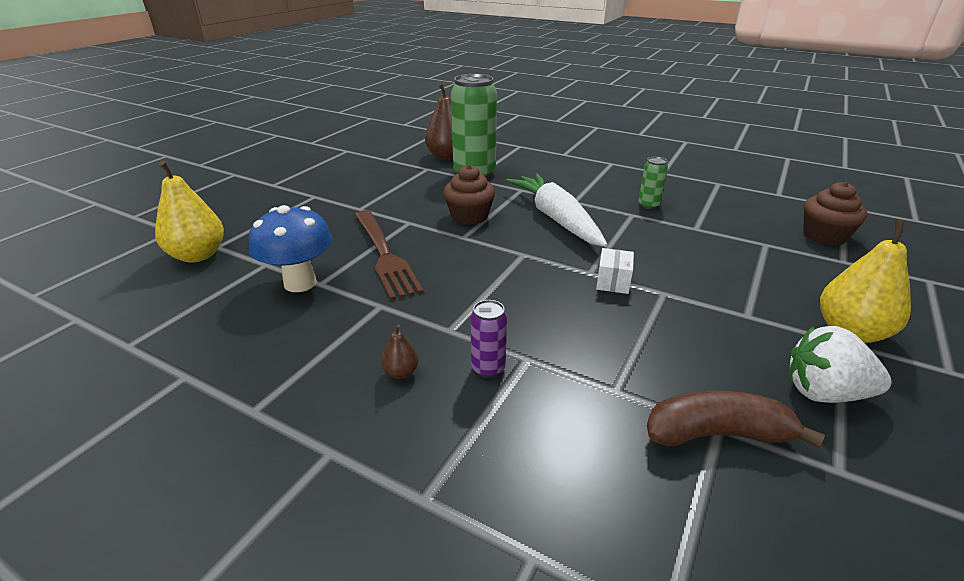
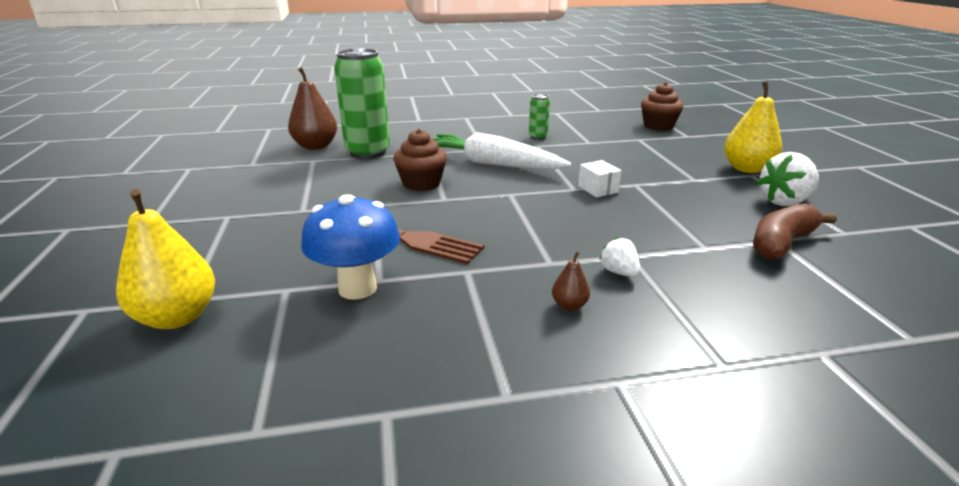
camera: 40 degrees left, 5 degrees down
(488, 368) = (619, 272): purple can -> white strawberry

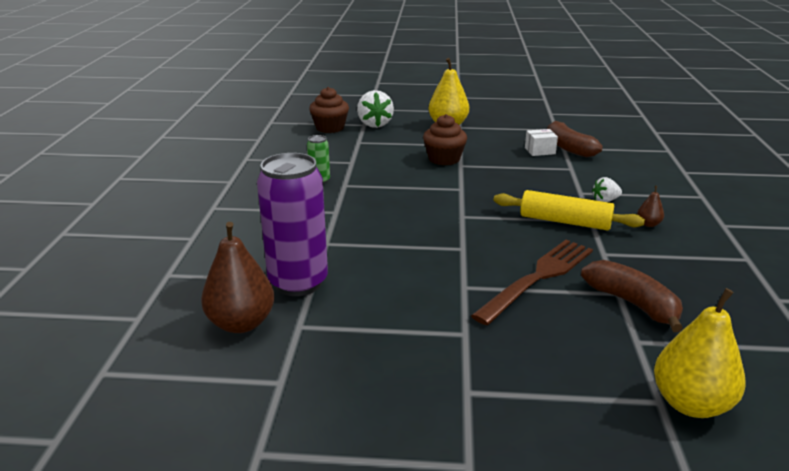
camera: 75 degrees left, 0 degrees up
(357, 288) = (632, 303): blue mushroom -> brown banana
(368, 153) = (298, 283): green can -> purple can
(421, 183) = (418, 256): brown cupcake -> brown cupcake (444, 159)
(492, 164) = (383, 214): white carrot -> none
(535, 246) = (565, 221): none -> yellow rolling pin
(598, 189) = (466, 180): white box -> white box (540, 151)
(784, 201) = (509, 131): white strawberry -> white strawberry (374, 124)

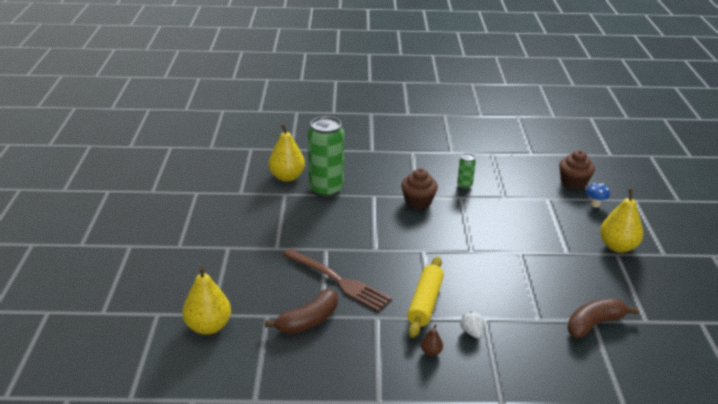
camera: 85 degrees right, 5 degrees up
(241, 323) = (287, 177): brown pear -> yellow pear
(298, 283) = (326, 190): purple can -> green can
(374, 124) = (595, 204): white strawberry -> blue mushroom
(444, 159) = (530, 243): brown cupcake -> brown cupcake (418, 202)
(540, 151) = (576, 303): white box -> none

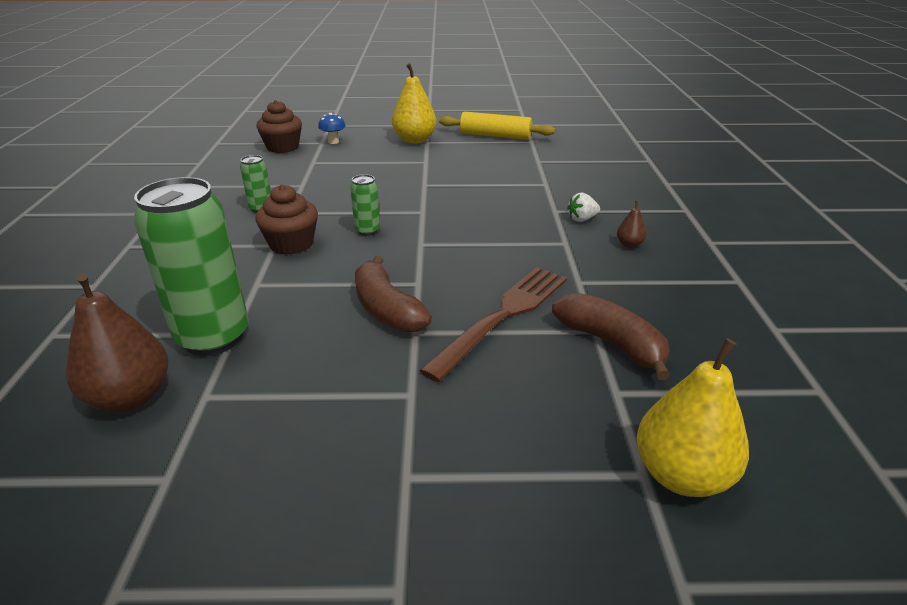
camera: 90 degrees left, 0 degrees up
(287, 177) = (130, 397): yellow pear -> brown pear
(425, 303) = (536, 245): yellow rolling pin -> yellow rolling pin (495, 136)
(438, 228) = (367, 231): none -> green can
(594, 324) = (543, 161): brown banana -> brown banana (386, 309)

